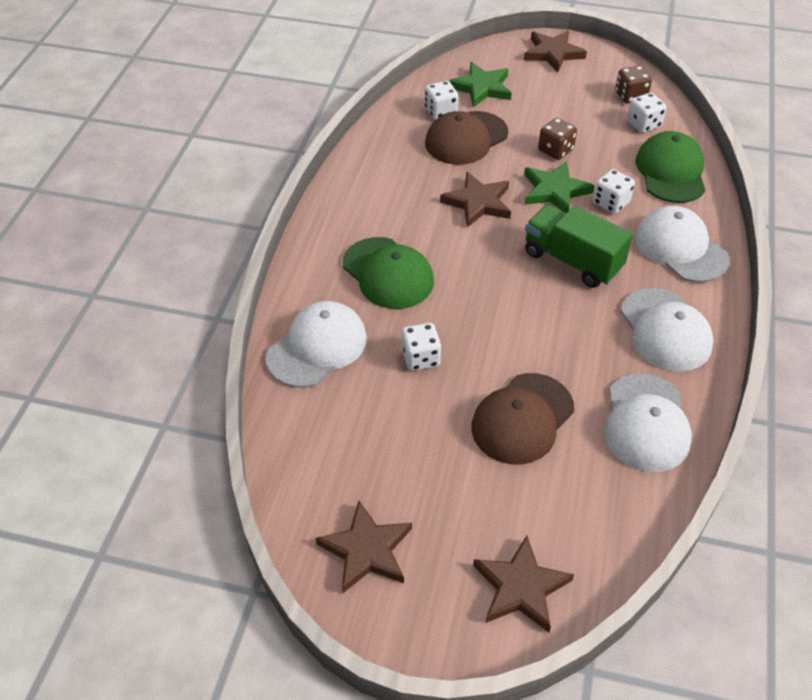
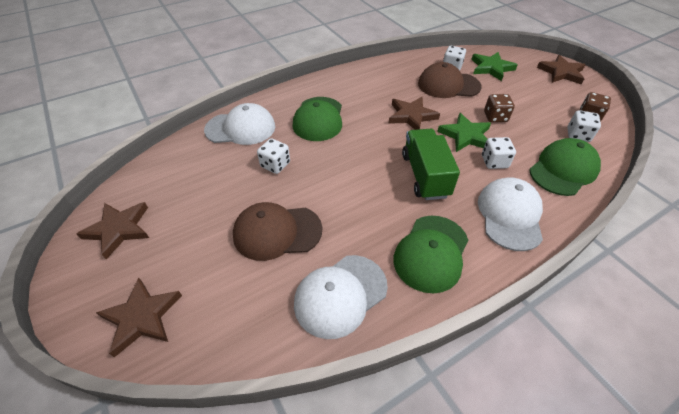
camera: 45 degrees right, 0 degrees up
(665, 330) = (431, 253): white cap -> green cap

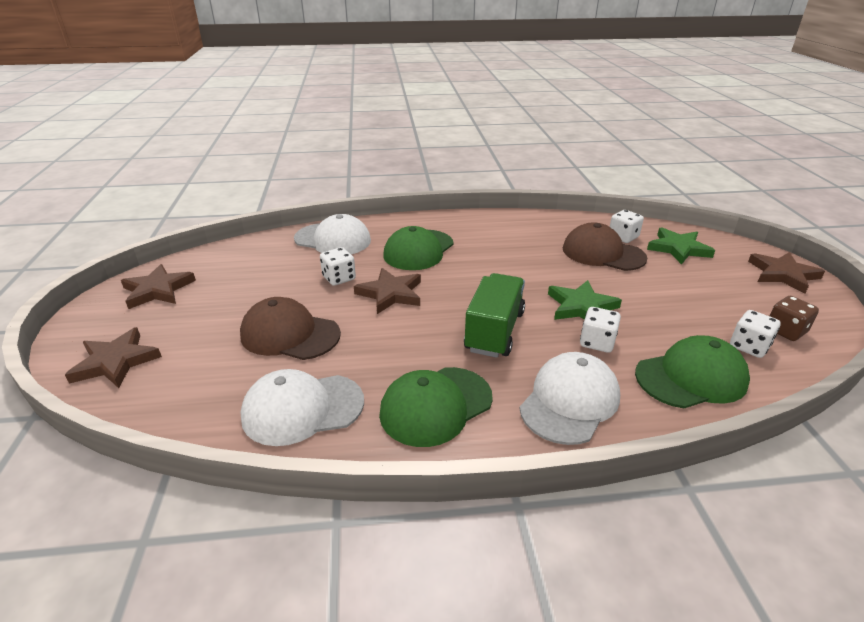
camera: 25 degrees right, 15 degrees down
(411, 116) = (528, 272): brown star -> brown star (390, 293)
(495, 117) = (639, 298): brown dice -> none

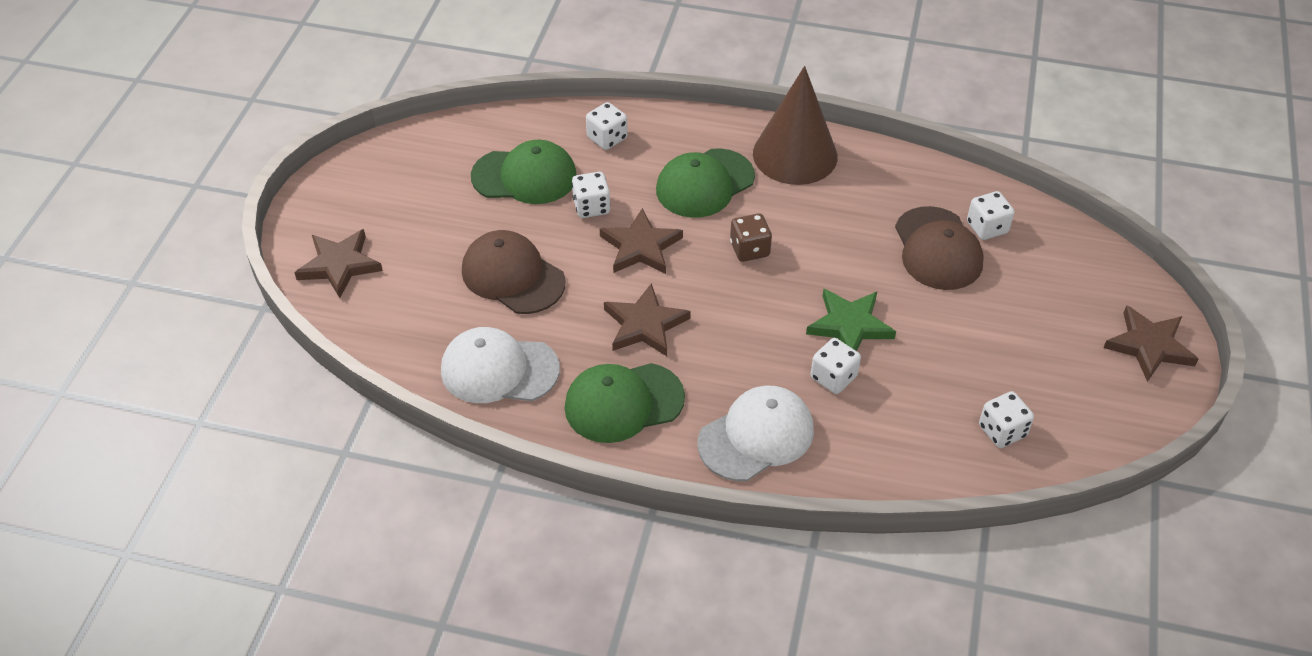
camera: 20 degrees right, 15 degrees up
(158, 290) = (390, 174): brown star -> brown star (645, 325)
(333, 240) = (607, 138): white cap -> white dice
(471, 225) = (795, 155): none -> brown cone
(494, 331) = (729, 331): green truck -> none
(603, 253) = (937, 249): brown cap -> brown cap turned 150 degrees counterclockwise
(678, 249) = (1046, 267): green star -> none
(691, 377) = (903, 447): green cap -> green cap (525, 176)
(785, 331) = (1066, 424): brown dice -> brown dice (749, 249)

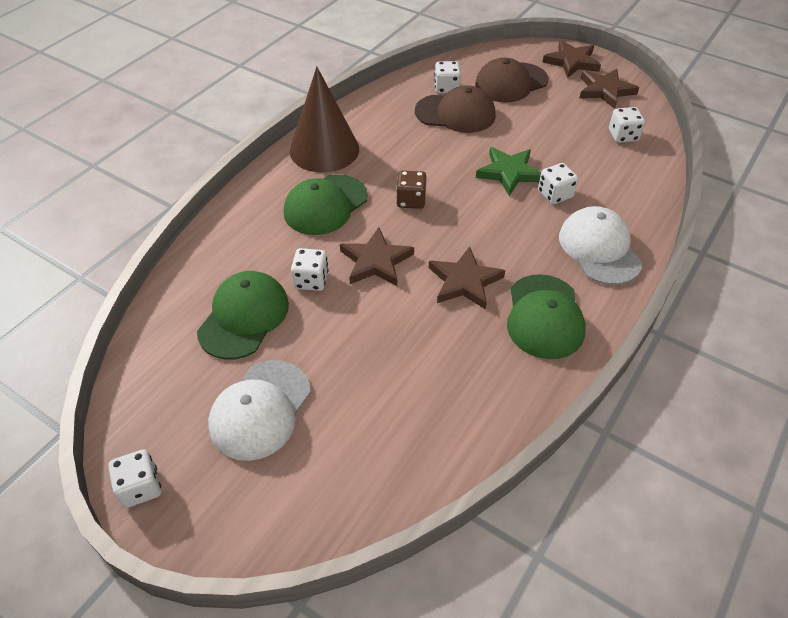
camera: 70 degrees left, 0 degrees up
(339, 265) = (279, 505): brown star -> brown star (605, 91)
(499, 370) = (479, 394): white cap -> white cap (260, 410)
(513, 276) = (368, 357): brown cap -> brown cap (511, 83)
(607, 138) = (232, 249): white dice -> white dice (140, 487)
(704, 184) = (325, 205): green cap -> green cap turned 60 degrees clockwise

